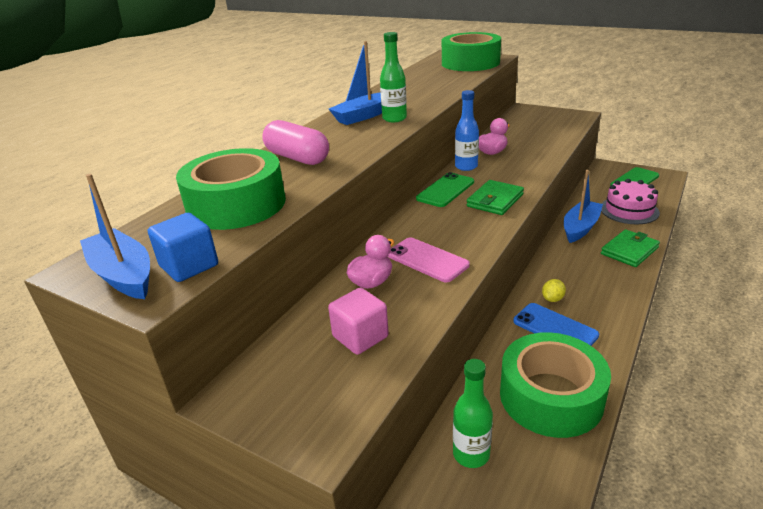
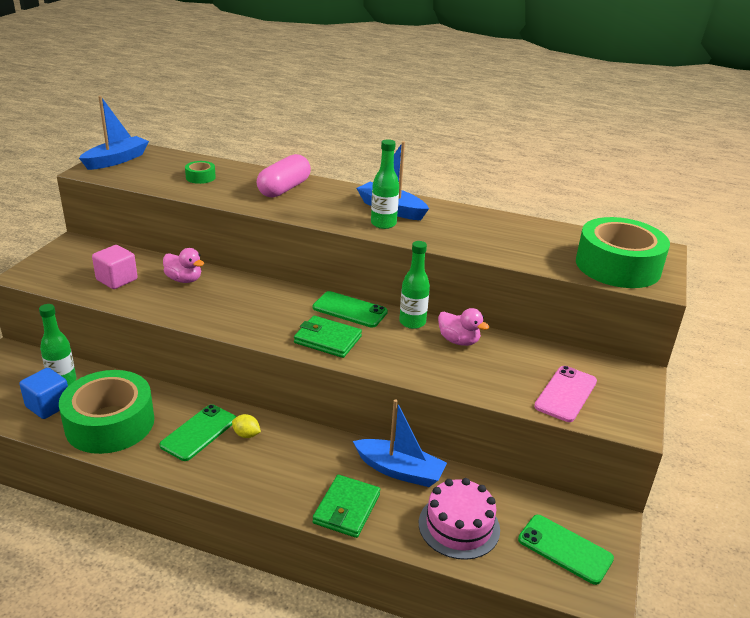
camera: 75 degrees right, 0 degrees up
(189, 266) = (119, 175): blue cube -> blue cube (48, 406)
(236, 204) = (200, 177): green tape -> green tape, size x0.41
(427, 260) = (214, 303): pink phone -> pink phone (566, 394)
(466, 167) = (412, 322): blue bottle -> green bottle
(555, 328) = (199, 432): blue phone -> green phone
(629, 251) = (346, 509): green wallet -> green wallet turned 75 degrees clockwise

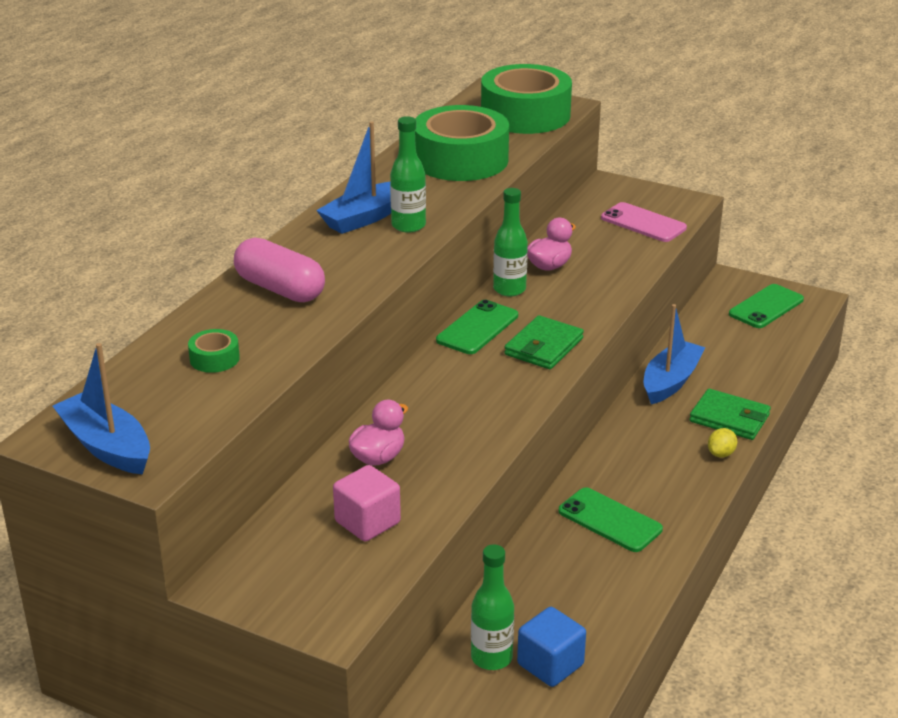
camera: 80 degrees left, 0 degrees up
(110, 423) = (591, 599): green tape -> green tape (460, 160)
(246, 434) = (613, 483): yellow lemon -> yellow lemon (721, 454)
(459, 526) = (745, 356): pink cake -> none

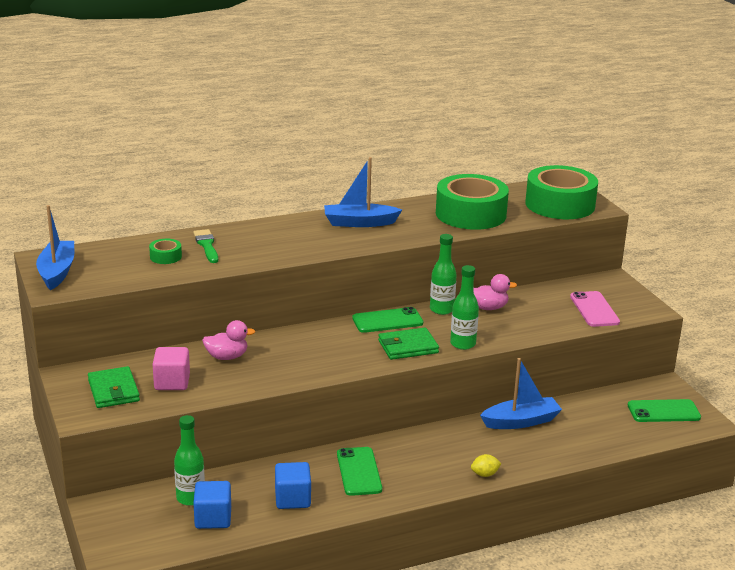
camera: 40 degrees right, 5 degrees down
(239, 321) = (206, 245): none -> green brush
(280, 289) = (252, 239): pink capsule -> none
(408, 226) = (375, 236): green bottle -> green bottle (463, 344)
(594, 590) = (292, 499): none -> blue cube
(729, 418) = (524, 459): green wallet -> green wallet (113, 390)

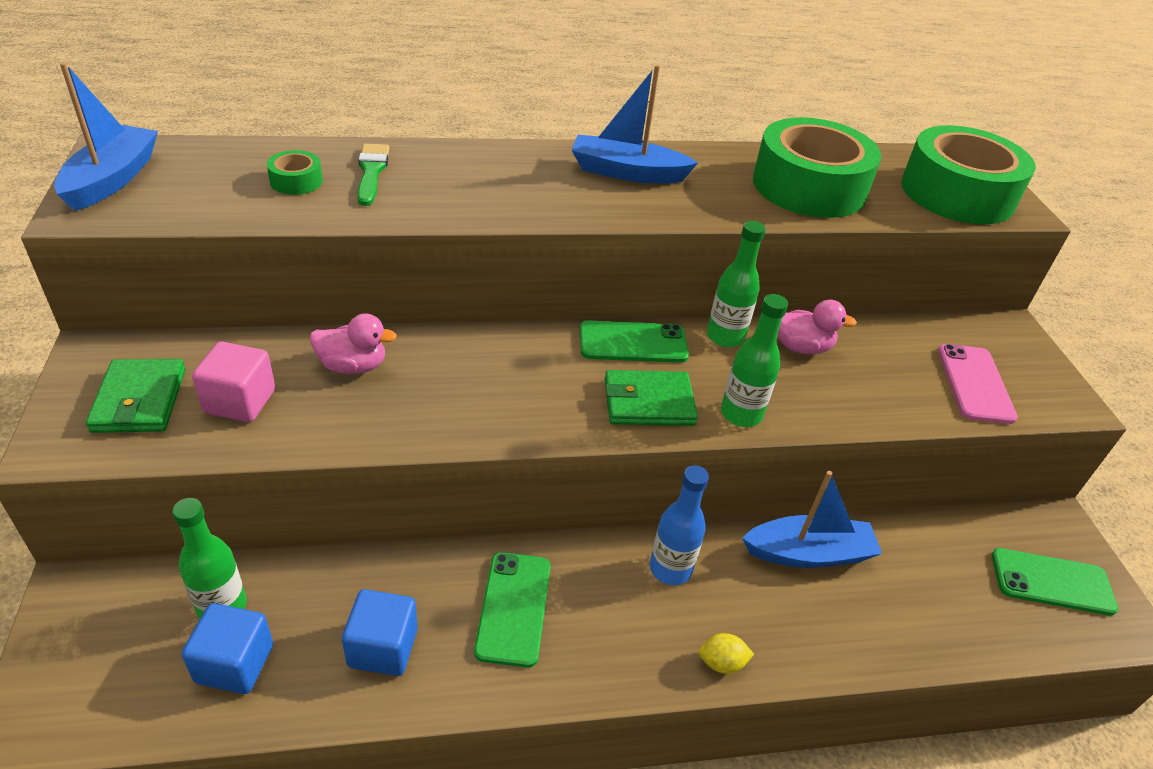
camera: 10 degrees right, 15 degrees up
(442, 441) = (670, 569): none -> blue bottle

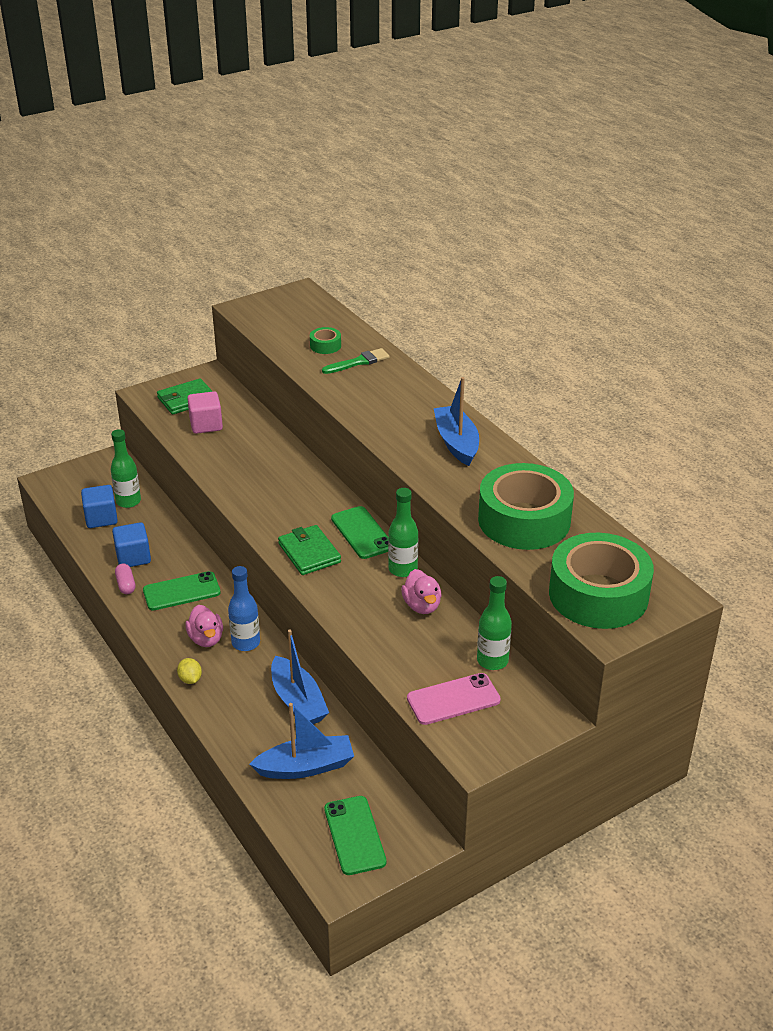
camera: 70 degrees right, 5 degrees down
(112, 179) = (276, 302): blue boat -> blue boat (305, 767)
(353, 366) = (258, 445): pink duck -> pink duck (206, 639)
(448, 681) = (126, 585): none -> pink capsule
(741, 414) = (327, 592): green bottle -> green bottle (492, 661)

